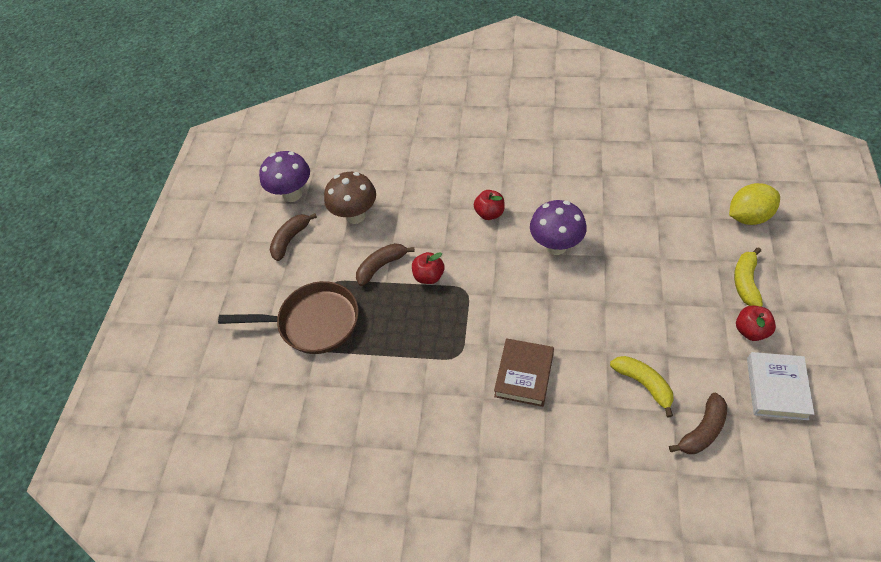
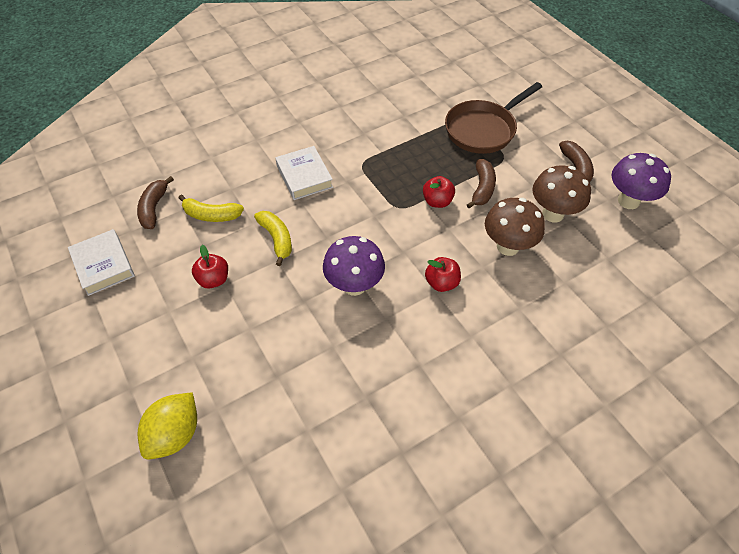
camera: 135 degrees right, 0 degrees up
(416, 211) = (507, 246): none -> brown mushroom
(524, 375) = (304, 176): brown book -> white book
(745, 282) = (155, 348): yellow banana -> yellow banana (277, 239)
(750, 331) = (137, 302): red apple -> red apple (214, 279)

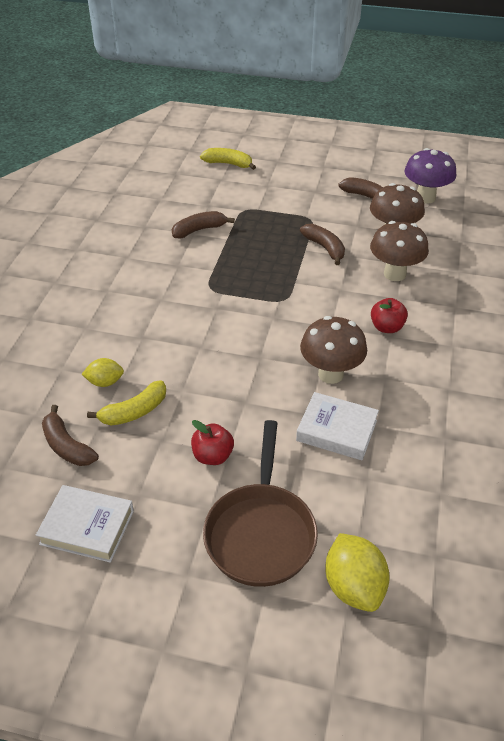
camera: 45 degrees left, 10 degrees down
(221, 183) = (105, 382): none -> yellow lemon
(277, 239) = (221, 387): yellow banana -> yellow banana (228, 164)
(304, 176) = (175, 327): white book -> white book (337, 430)
(354, 285) = (330, 374): purple mushroom -> brown mushroom
(411, 115) = (199, 230): none -> brown banana
(437, 201) = (306, 277): red apple -> none
(483, 130) = (269, 209): brown pan -> brown pan (261, 532)

